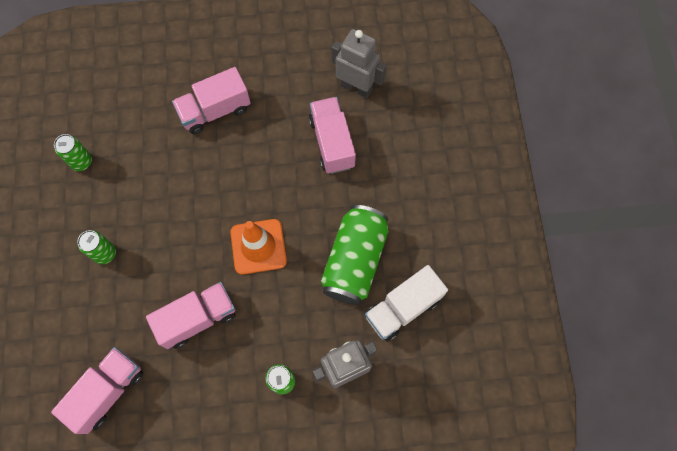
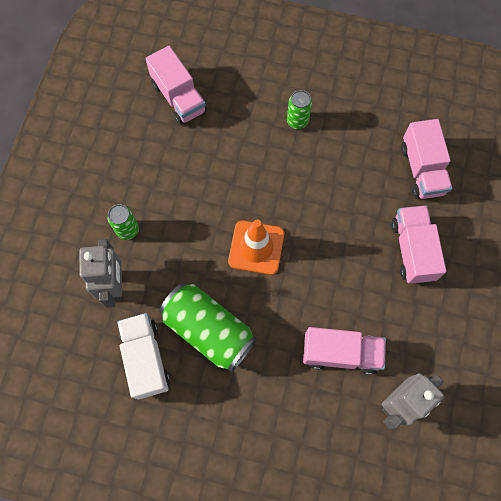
camera: 110 degrees right, 0 degrees up
(81, 162) = (393, 122): green can -> none
(198, 318) = (210, 178): pink truck -> pink truck (421, 170)

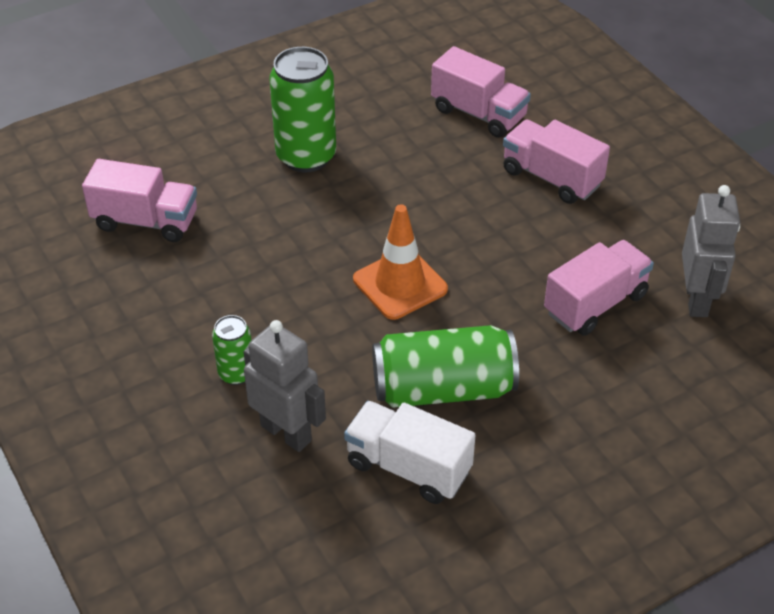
camera: 45 degrees left, 25 degrees down
(297, 121) = (306, 156): green can -> green can, size x1.92

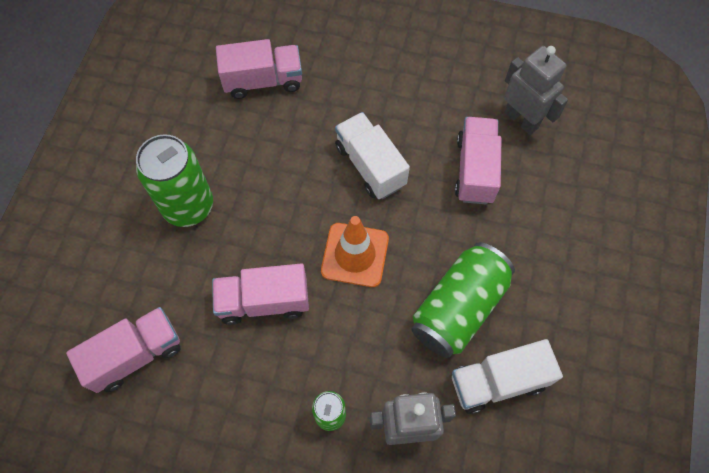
camera: 45 degrees left, 20 degrees up
(497, 233) = (370, 166): none -> white truck
(551, 178) = (358, 97): pink truck -> pink truck (264, 301)

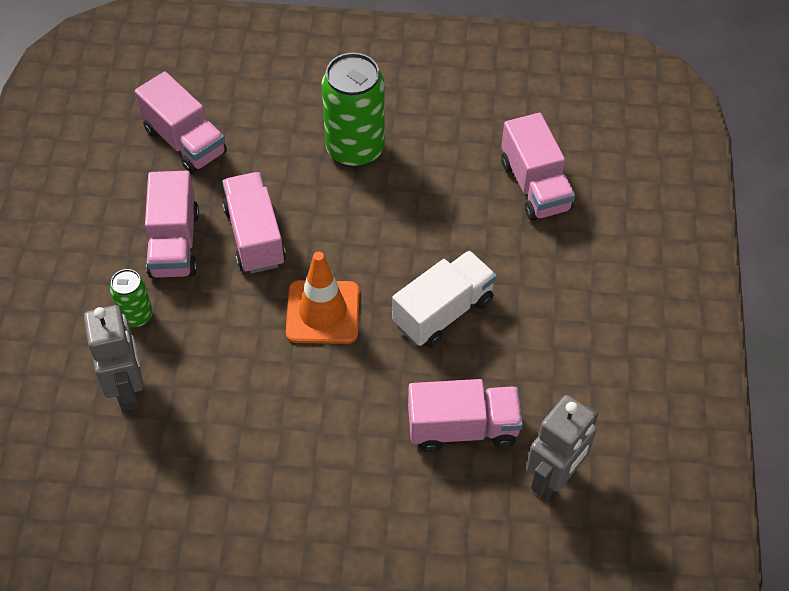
camera: 80 degrees right, 10 degrees down
(256, 374) = (174, 243): none -> pink truck
(458, 308) = (272, 426): green can -> none
(498, 381) = (187, 476): white truck -> none

